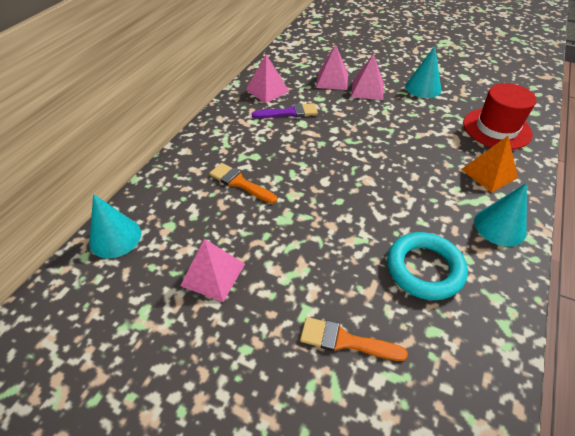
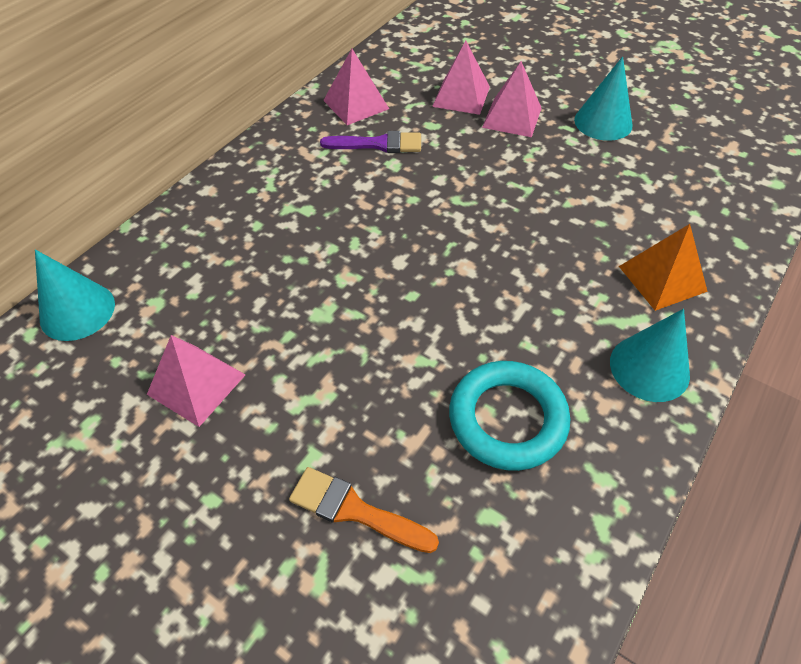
camera: 10 degrees right, 5 degrees up
(240, 183) = (273, 249): orange brush -> none
(496, 128) = (701, 204): red hat -> none

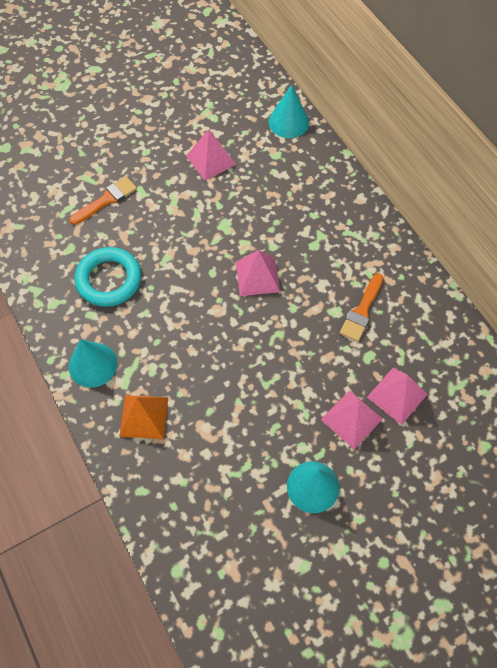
camera: 115 degrees right, 10 degrees up
(356, 104) = (419, 315): pink pyramid -> pink pyramid (257, 276)
(378, 144) = (362, 311): purple brush -> orange brush

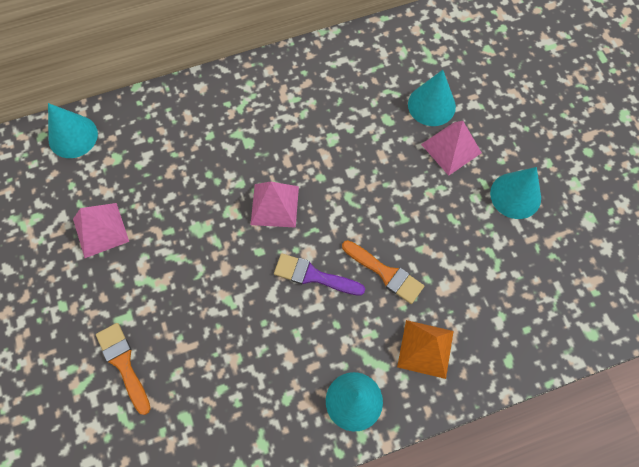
camera: 80 degrees left, 5 degrees up
(109, 280) = (243, 371): turquoise ring -> none
(197, 317) = (313, 276): none -> purple brush
(362, 311) = (336, 115): orange brush -> orange brush (385, 273)
(397, 395) = (431, 105): pink pyramid -> turquoise cone

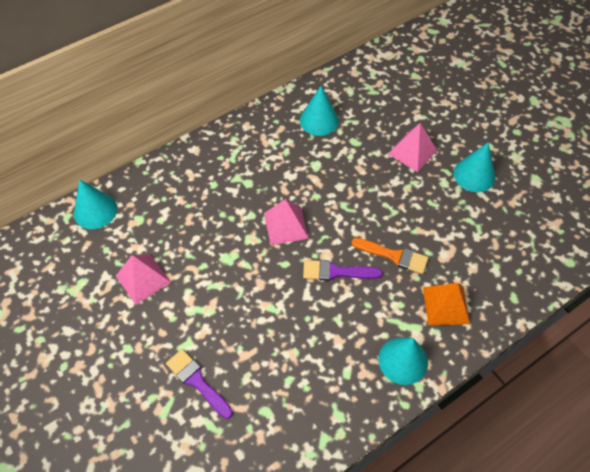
camera: 15 degrees left, 10 degrees down
(123, 363) = (197, 381): orange brush -> purple brush
(431, 105) = (386, 124): turquoise cone -> turquoise cone (319, 120)

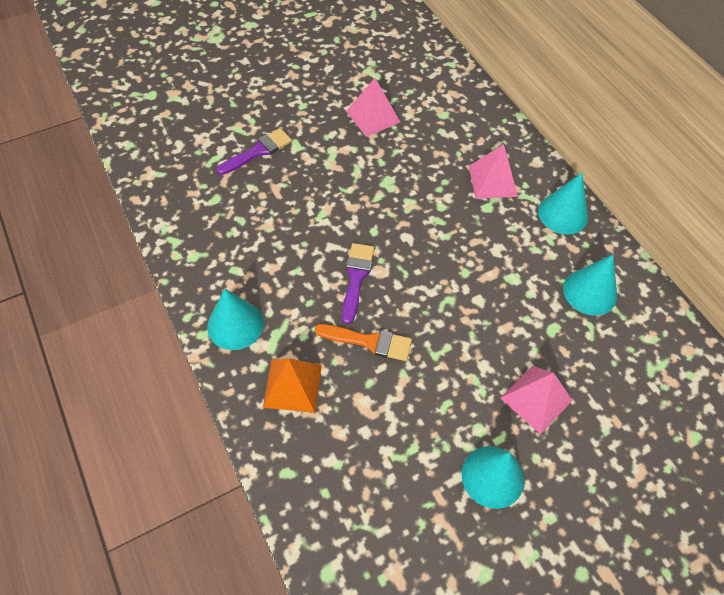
camera: 95 degrees right, 0 degrees up
(95, 210) = (456, 83): turquoise cone -> turquoise cone (563, 214)
(286, 225) = (424, 237): pink pyramid -> pink pyramid (493, 181)
(394, 256) = (369, 342): orange brush -> orange brush turned 105 degrees counterclockwise

